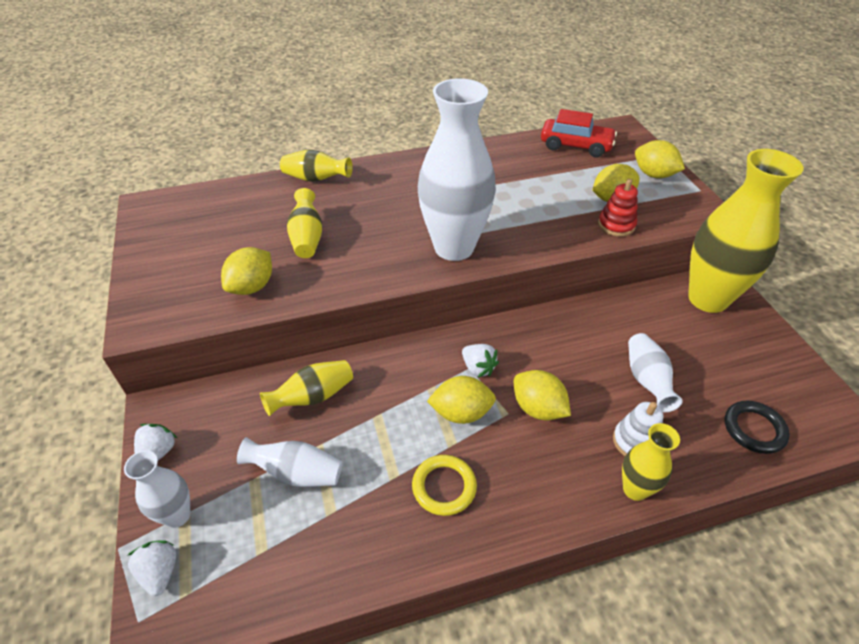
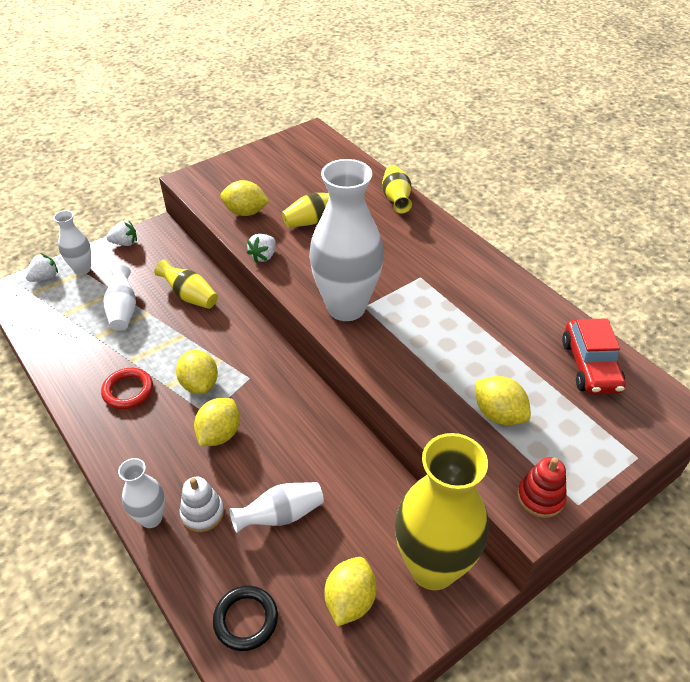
camera: 70 degrees right, 0 degrees up
(444, 487) = (128, 391): yellow ring -> red ring
(478, 368) = (251, 383): white strawberry -> white strawberry (263, 256)
(616, 225) = (450, 424): red stacking toy -> red stacking toy (540, 497)
(635, 489) = (151, 518): yellow vase -> white vase
(653, 175) = (579, 450): yellow lemon -> yellow lemon (350, 600)

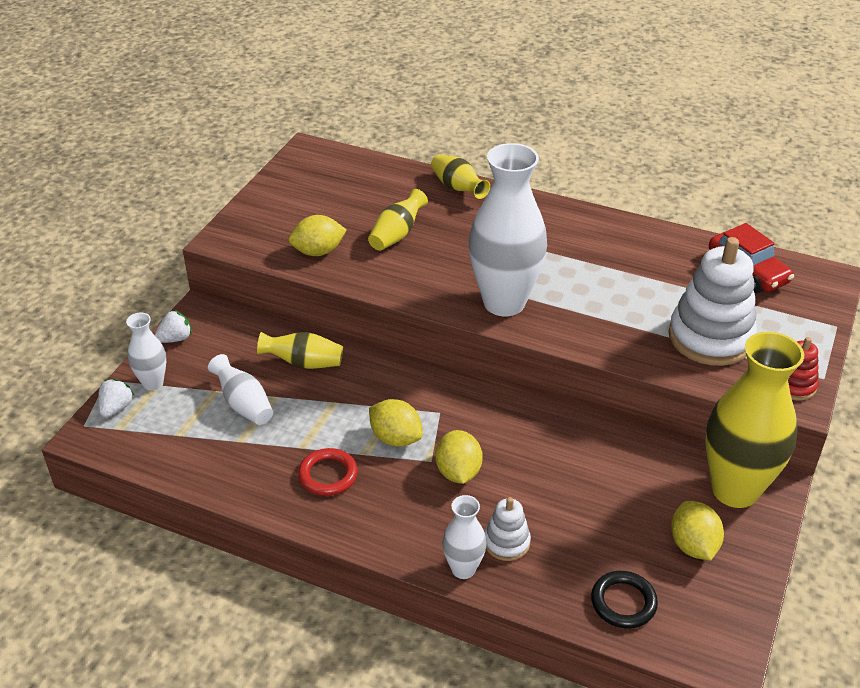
camera: 30 degrees left, 5 degrees down
(263, 256) = (379, 286): white strawberry -> none
(281, 515) = (577, 511): white vase -> none
(498, 414) = (710, 338): yellow lemon -> white stacking toy

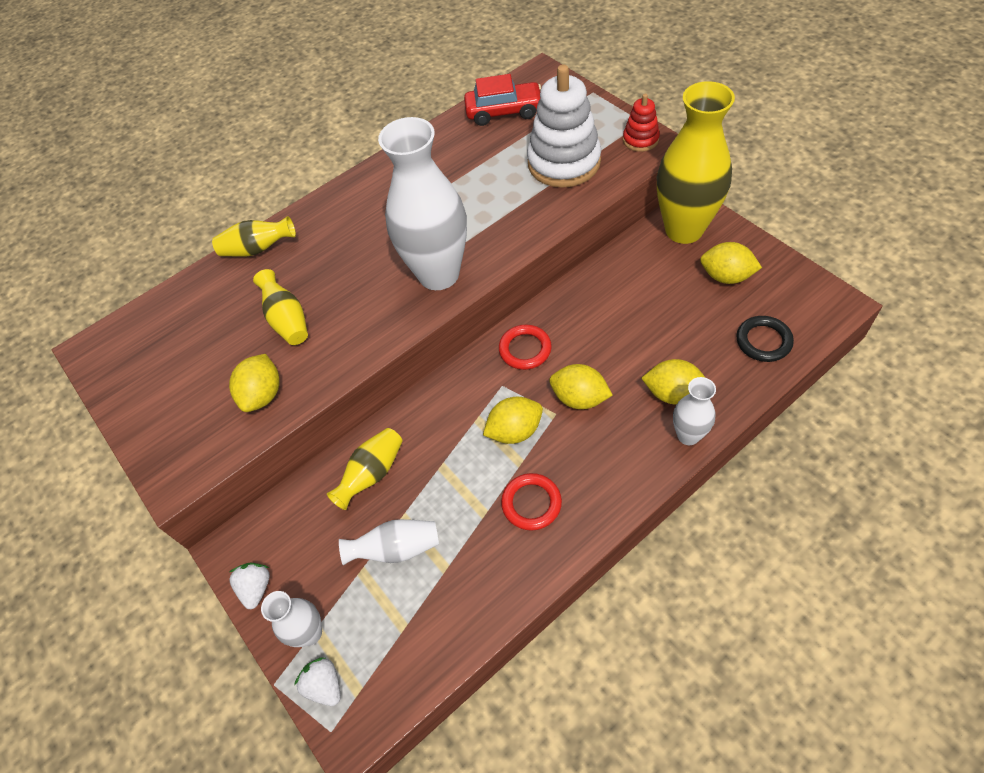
camera: 55 degrees left, 15 degrees up
(490, 414) = (525, 349): none -> red ring
(506, 542) = (673, 393): white stacking toy -> yellow lemon

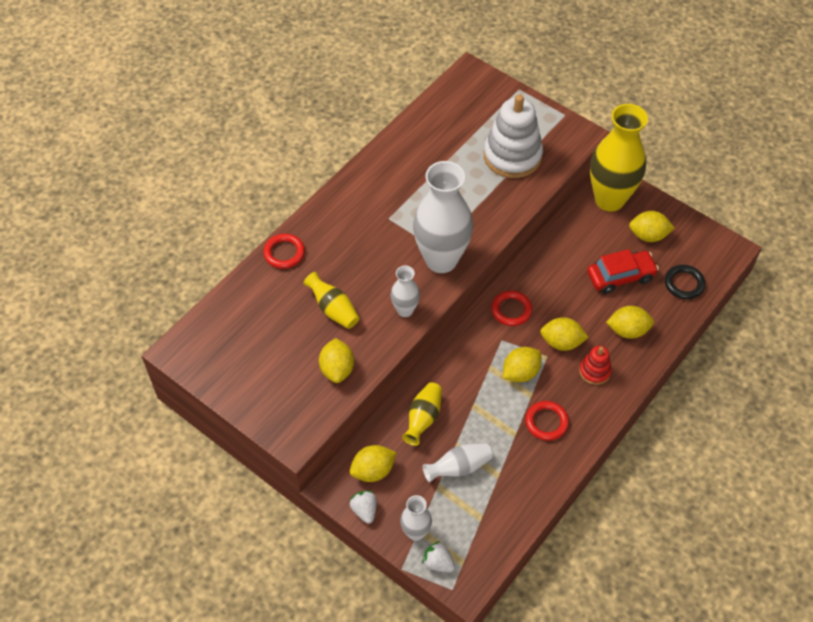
camera: 20 degrees left, 0 degrees up
(258, 249) = (284, 253): yellow vase -> red ring
(286, 534) = (373, 471): none -> yellow lemon
(504, 112) = (450, 112): red car -> red car (620, 277)
(640, 140) = (567, 131): red stacking toy -> red stacking toy (594, 371)
(688, 435) = (644, 359): white vase -> white vase (405, 310)

